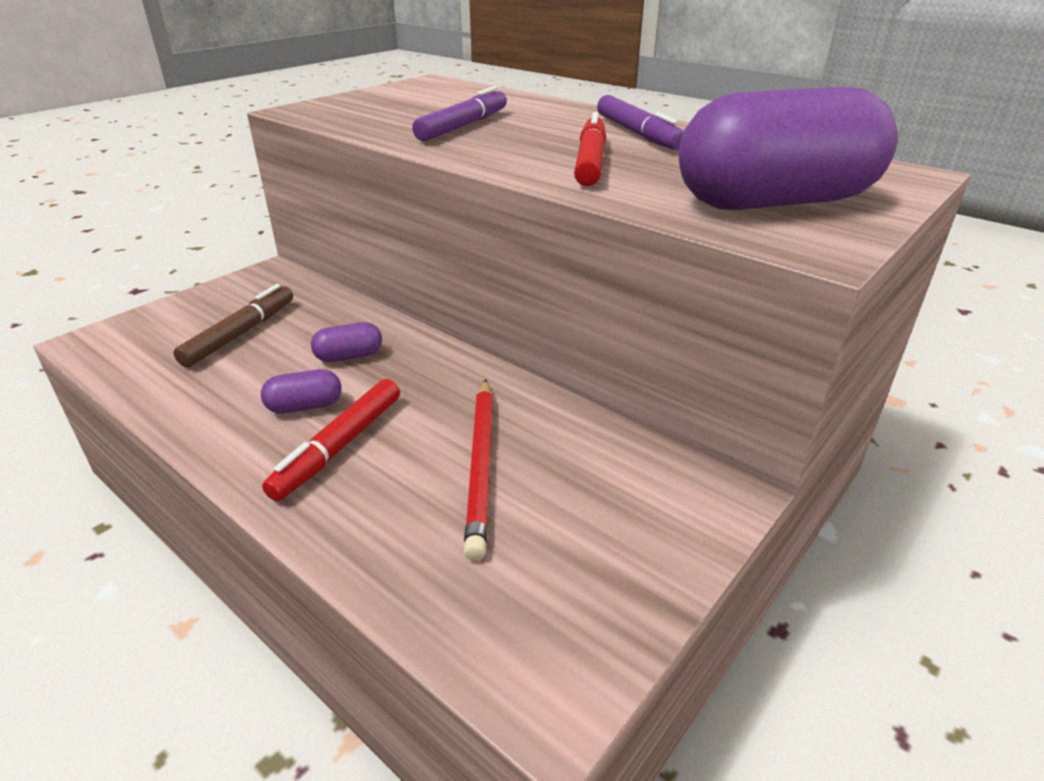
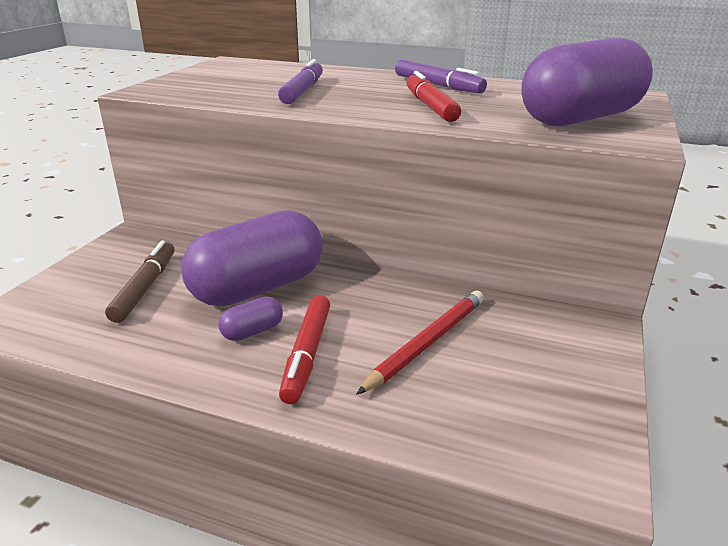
camera: 20 degrees left, 5 degrees down
(349, 356) = (258, 288): purple capsule -> purple capsule, size x2.44
(481, 465) = (427, 343): red pencil -> red pencil turned 120 degrees counterclockwise

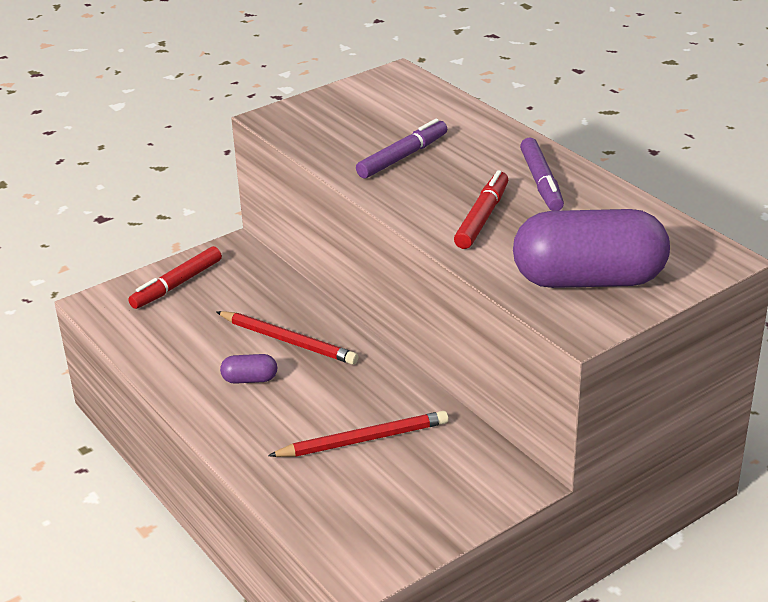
camera: 35 degrees right, 5 degrees up
(145, 288) = (207, 309): brown marker -> none
(258, 288) = (288, 341): purple capsule -> red pencil
(307, 354) = (269, 413): red marker -> red marker (177, 285)

